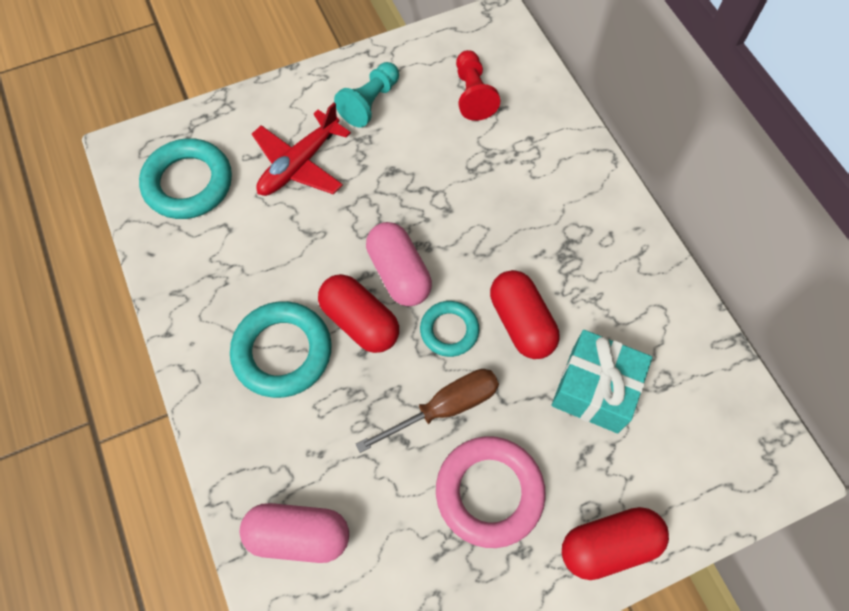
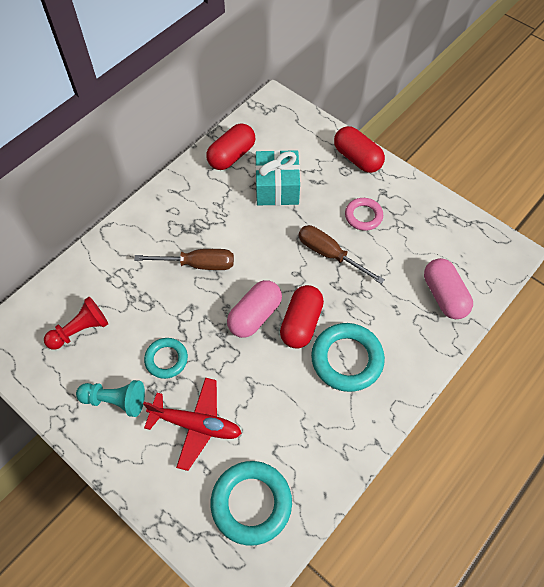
camera: 115 degrees left, 5 degrees down
(449, 330) = (280, 271): turquoise ring -> turquoise ring (166, 359)
(489, 492) = (363, 216): pink ring -> pink ring, size x0.60
(506, 238) = (198, 264): none -> brown screwdriver
(521, 322) = (254, 235): red capsule -> red capsule (231, 156)

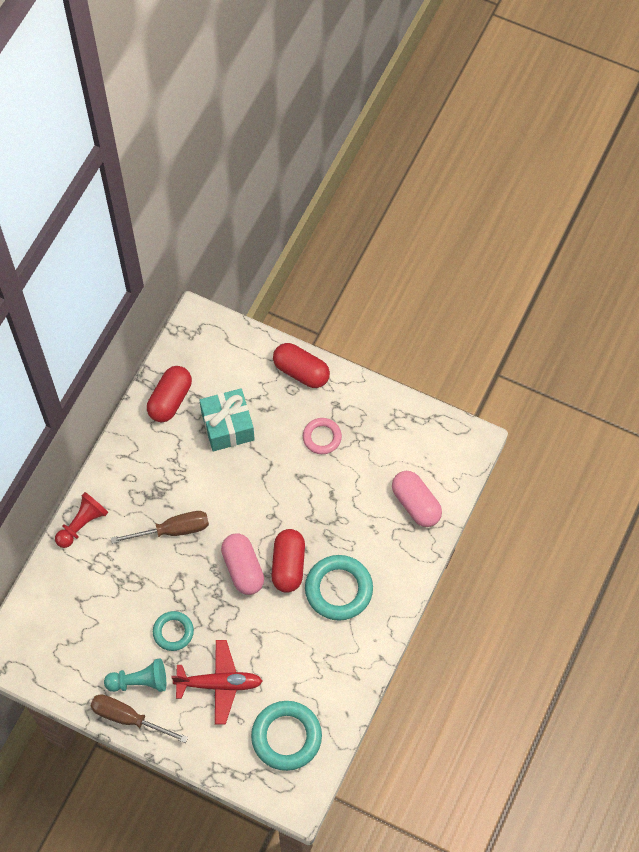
camera: 15 degrees left, 5 degrees up
(80, 330) = (82, 625): red pawn -> red pawn (82, 524)
(255, 315) = (243, 569): pink capsule -> pink capsule turned 45 degrees counterclockwise
(329, 254) = (298, 488): brown screwdriver -> brown screwdriver (128, 718)

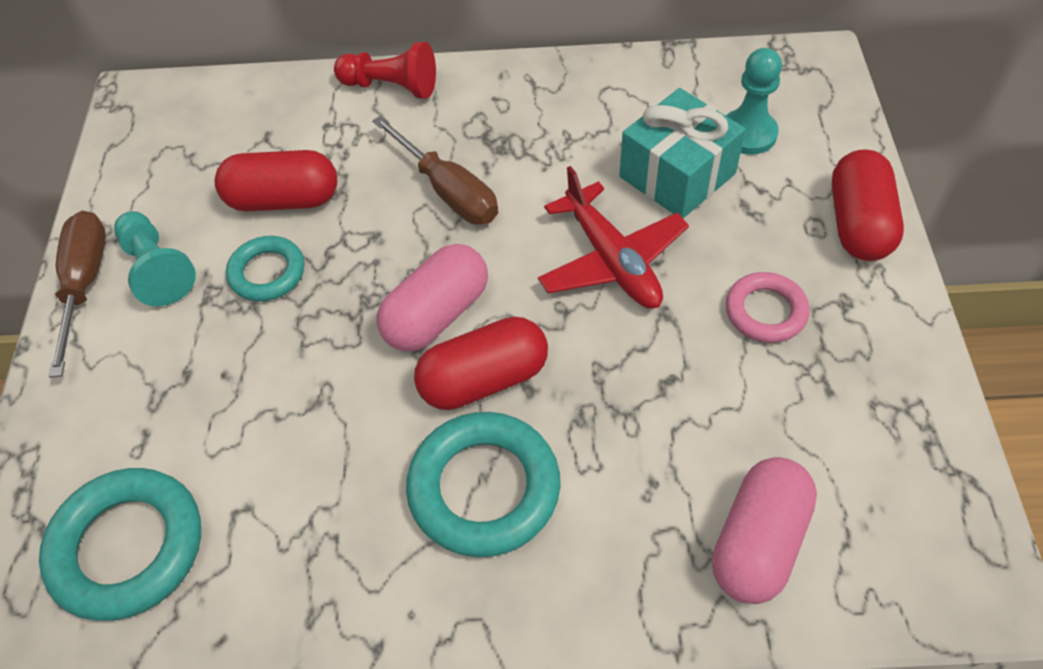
camera: 65 degrees right, 10 degrees down
(170, 400) = (663, 90): red capsule -> red capsule (283, 199)
(219, 684) = (197, 383): red plane -> red plane (612, 260)
(222, 381) = (748, 134): none -> turquoise pawn

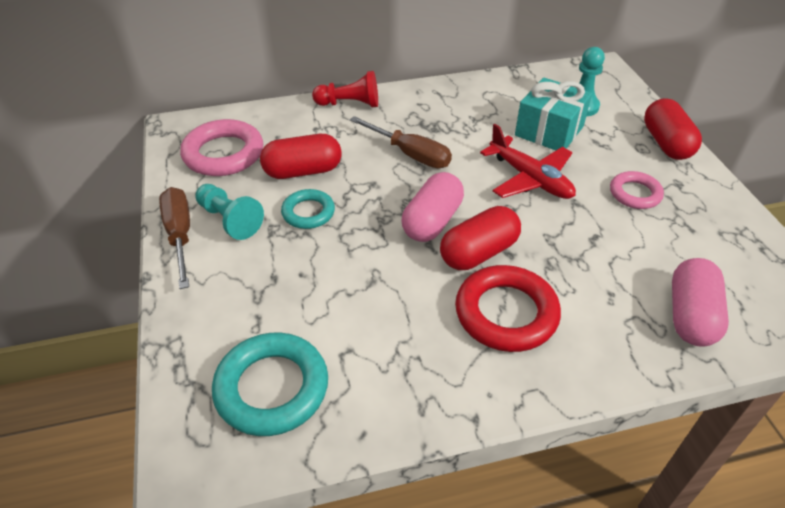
camera: 15 degrees left, 10 degrees down
(184, 154) = (223, 154): none -> pink ring
(484, 488) = (506, 313): turquoise ring -> red ring

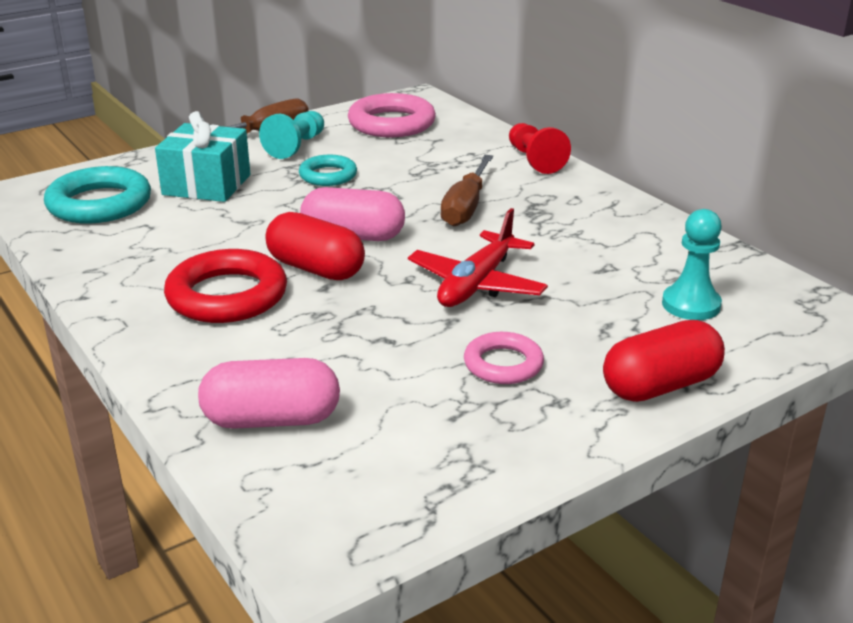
camera: 70 degrees right, 15 degrees down
(303, 171) = (391, 161): red capsule -> none
(549, 131) = (599, 286): turquoise gift -> turquoise gift (207, 185)

